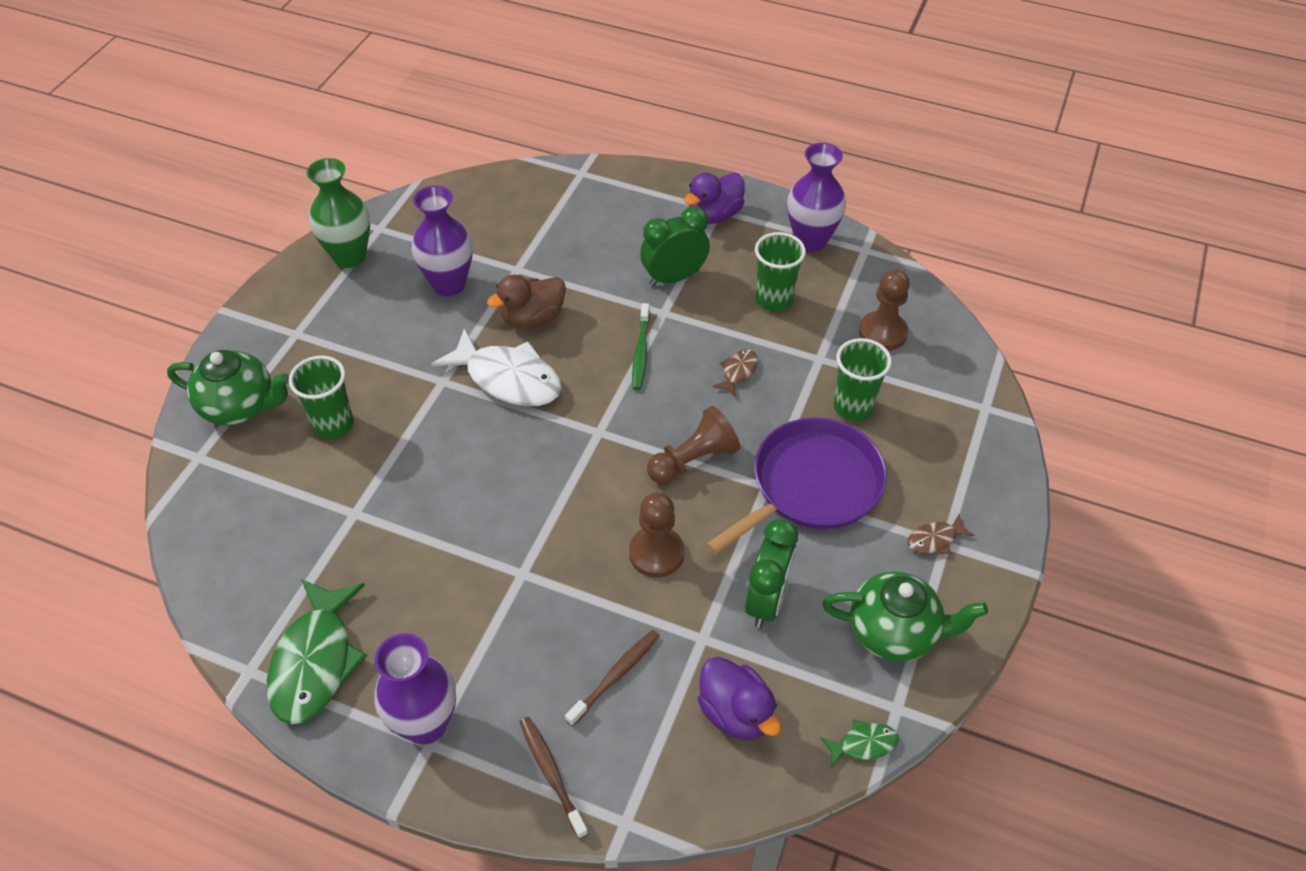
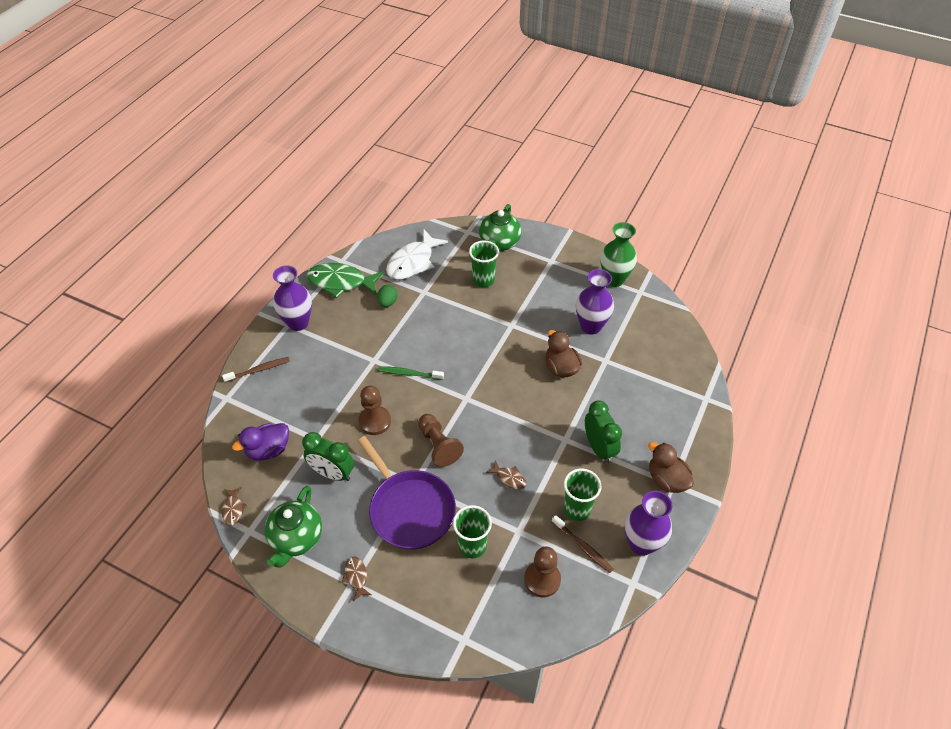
camera: 95 degrees right, 0 degrees up
(379, 569) = (388, 302): none -> green egg
(508, 379) = (511, 355): white fish -> white fish (413, 262)
(615, 676) = (303, 398): brown toothbrush -> brown toothbrush (583, 546)
(641, 352) = (530, 424): green toothbrush -> green toothbrush (409, 374)
(714, 215) = (666, 480): purple duck -> brown duck
(863, 744) = (233, 509): green fish -> brown fish

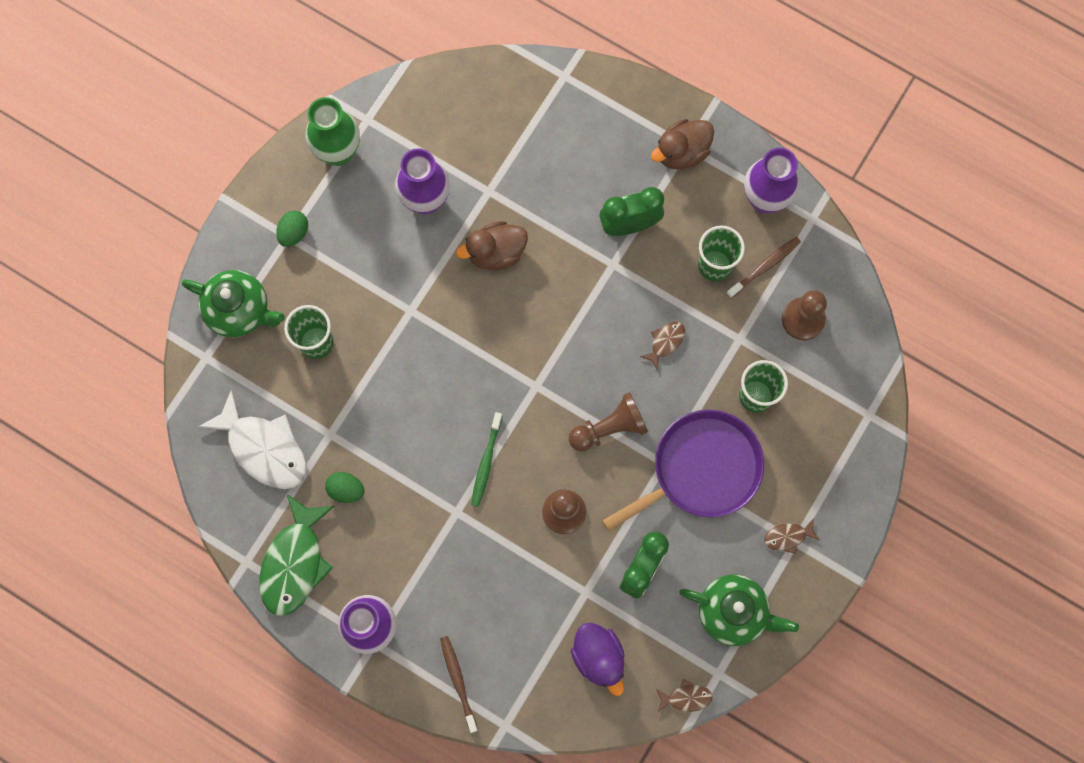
camera: 85 degrees left, 25 degrees up
(554, 263) = (294, 233): none -> green egg

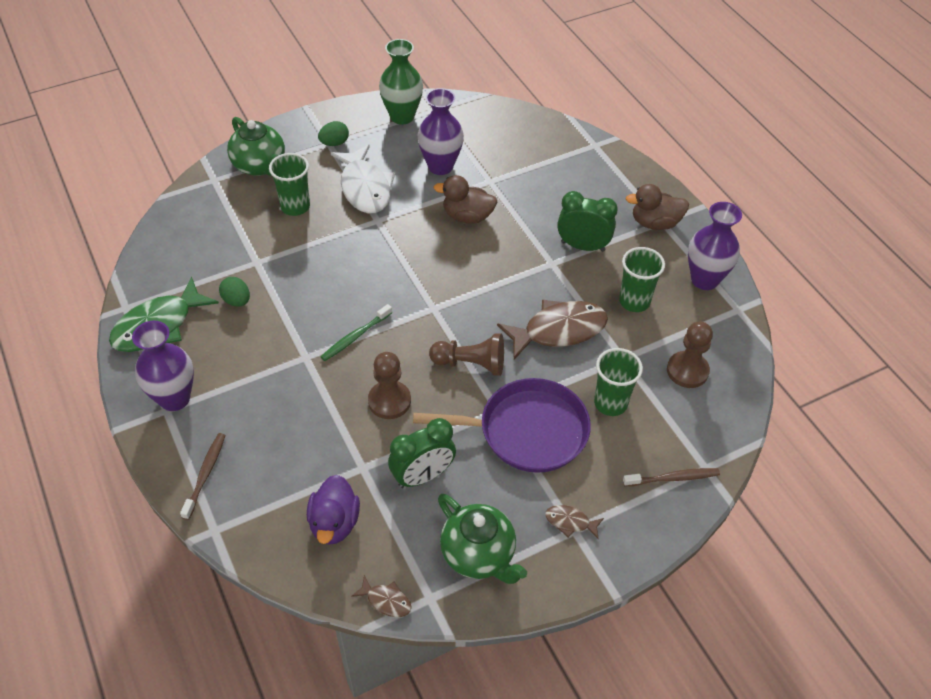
camera: 30 degrees right, 25 degrees down
(264, 448) = (203, 247): white fish -> white fish (365, 188)
(665, 342) = (558, 330): brown fish -> brown fish, size x2.17
(764, 267) = (676, 321): brown toothbrush -> brown toothbrush (672, 478)

